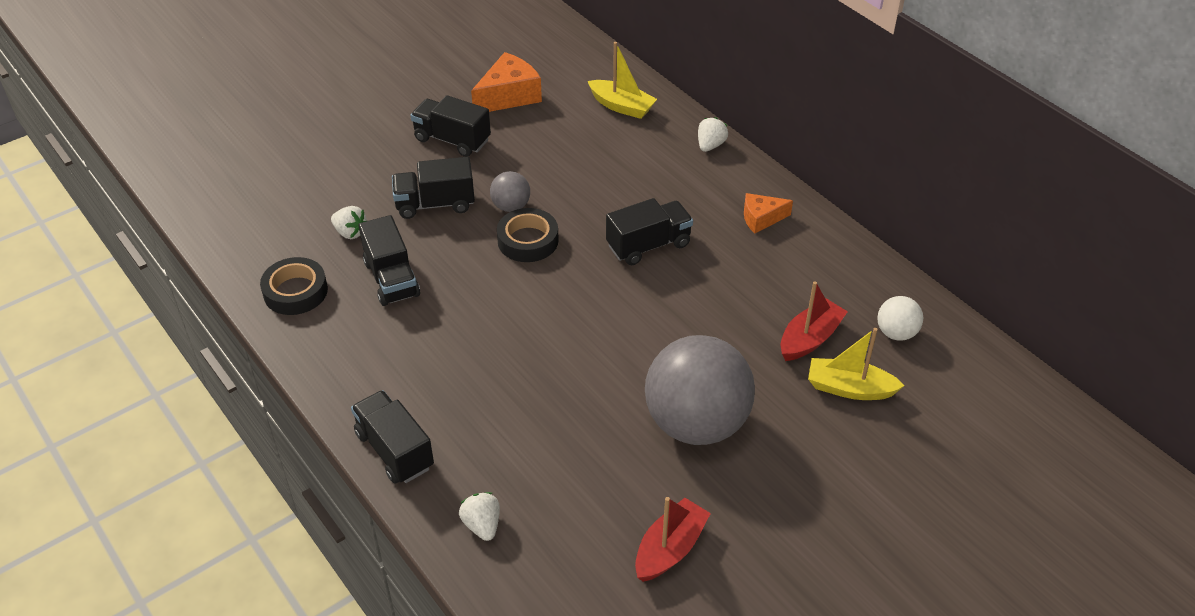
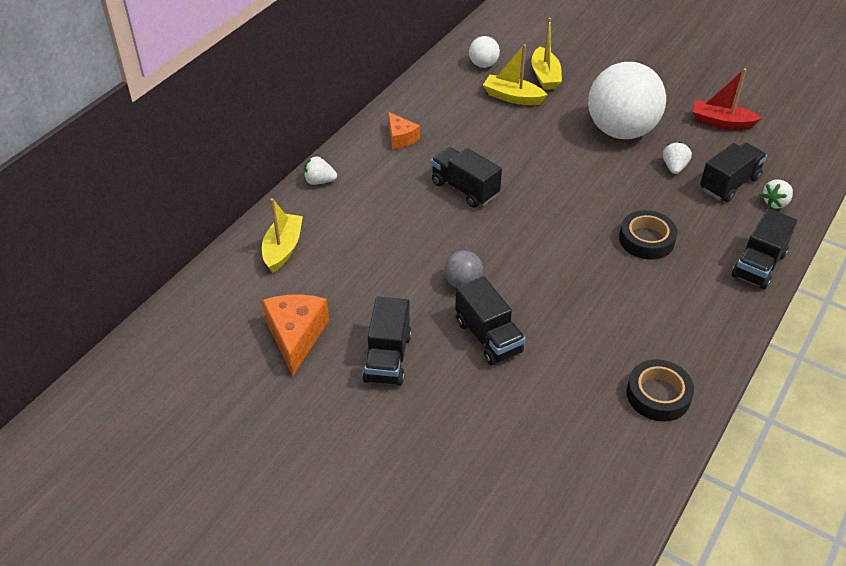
camera: 110 degrees left, 0 degrees up
(350, 233) = (561, 386): white strawberry -> white strawberry (674, 167)
(392, 279) = (599, 332): black truck -> black truck (729, 184)
(509, 96) = (296, 336): orange cheese -> orange cheese turned 60 degrees clockwise
(528, 240) = (500, 259): black tape -> black tape (646, 240)
(696, 423) = (621, 131): grey ball -> white ball
(810, 339) = (512, 97): red boat -> yellow boat

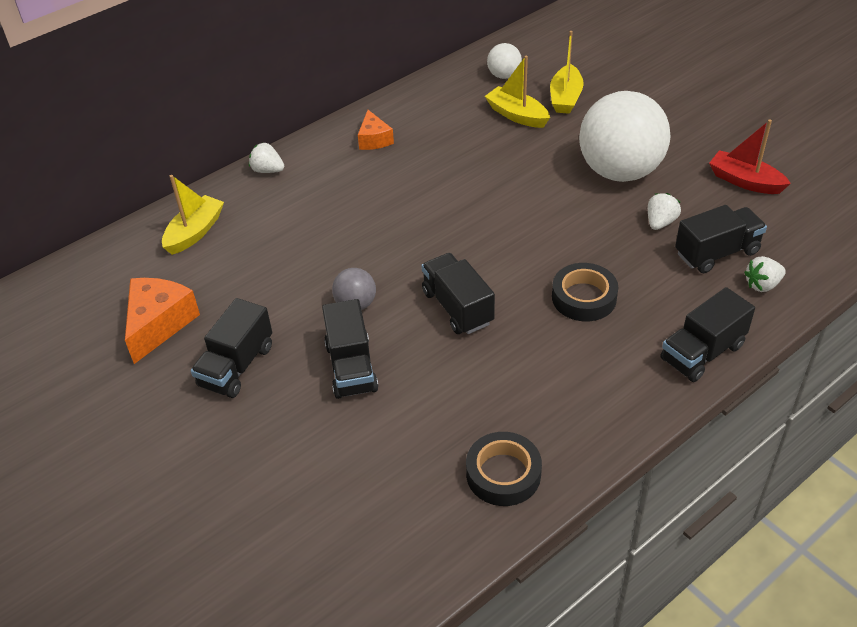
camera: 20 degrees right, 0 degrees up
(464, 189) = (412, 205): black truck -> black truck (457, 307)

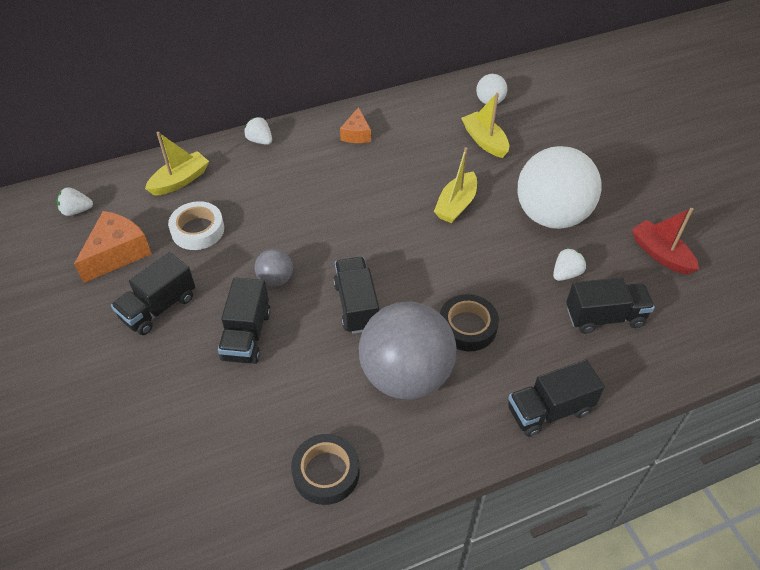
camera: 15 degrees right, 5 degrees up
(242, 277) = (198, 230): none -> white tape
(542, 360) = (405, 375): none -> grey ball
(565, 98) = (533, 135): yellow boat -> yellow boat (456, 205)
(762, 285) = (633, 360): white strawberry -> white strawberry (76, 211)

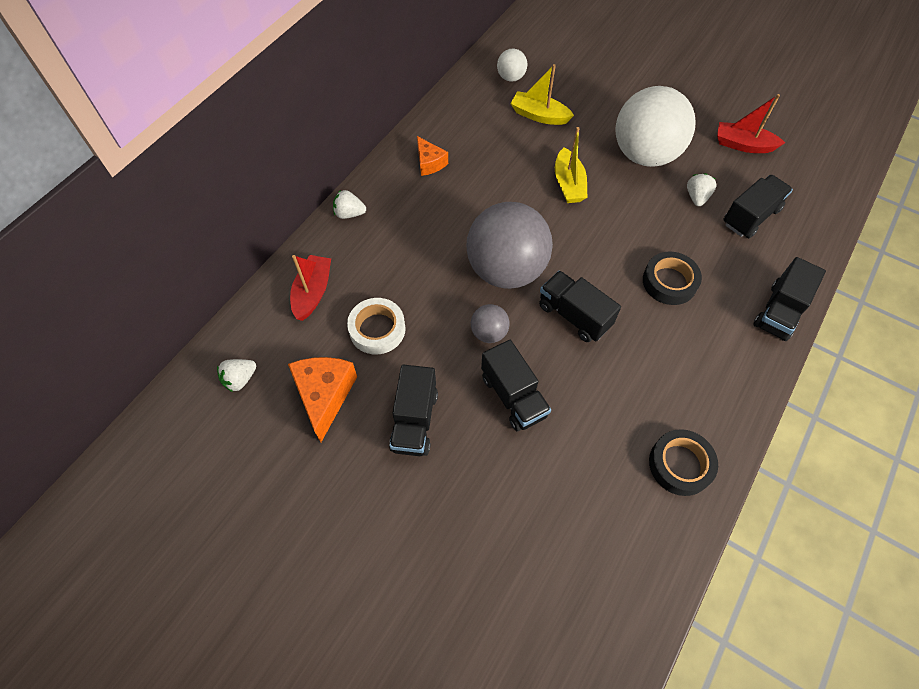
camera: 35 degrees left, 10 degrees up
(180, 181) = (313, 292): yellow boat -> red boat
(405, 375) = (663, 349): grey ball -> grey ball (506, 270)

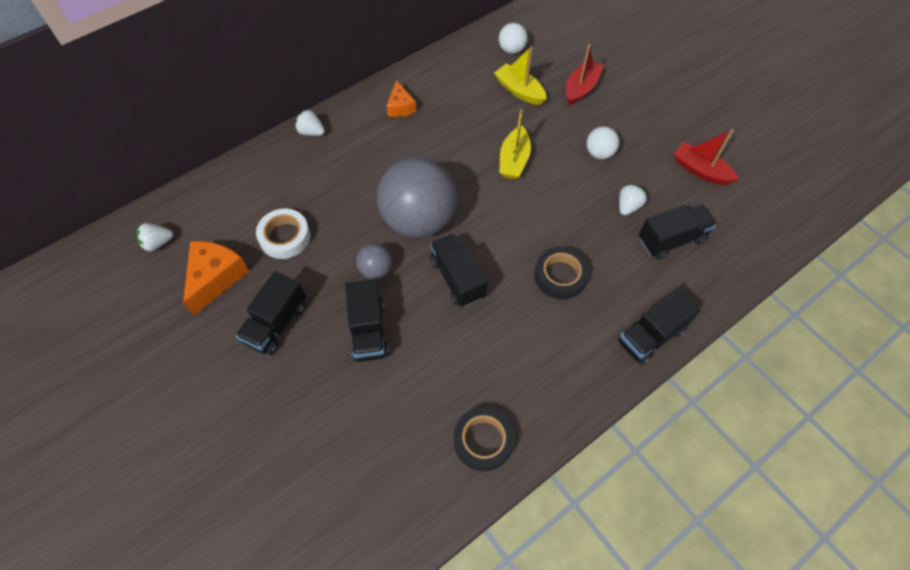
camera: 20 degrees right, 0 degrees up
(313, 292) = (249, 190): red boat -> red boat (581, 88)
(644, 154) = (599, 153): white ball -> white ball, size x0.44

